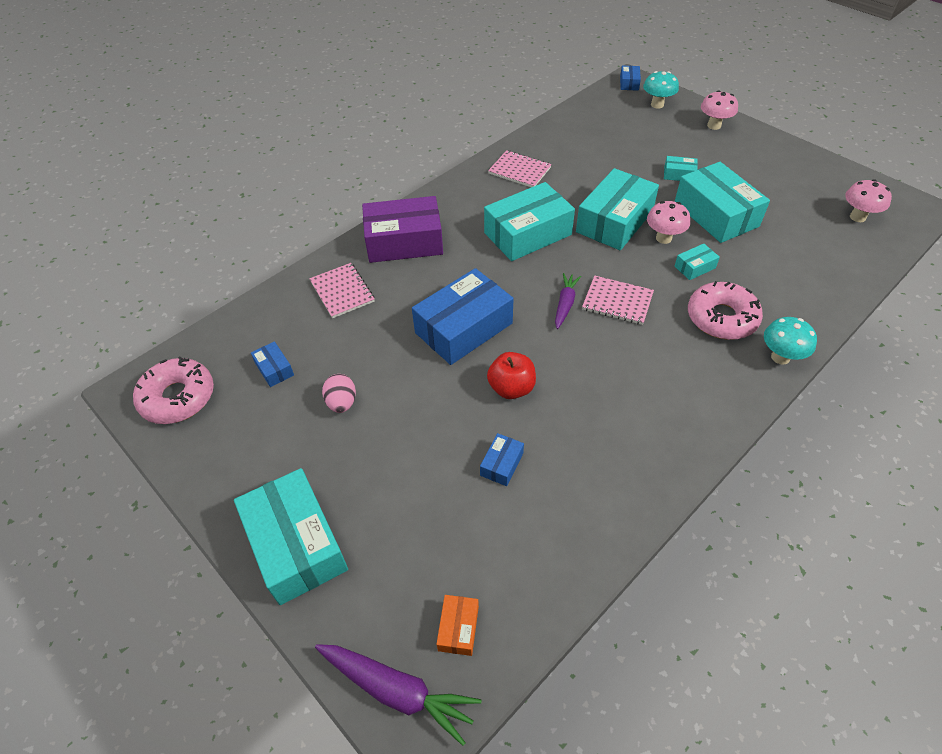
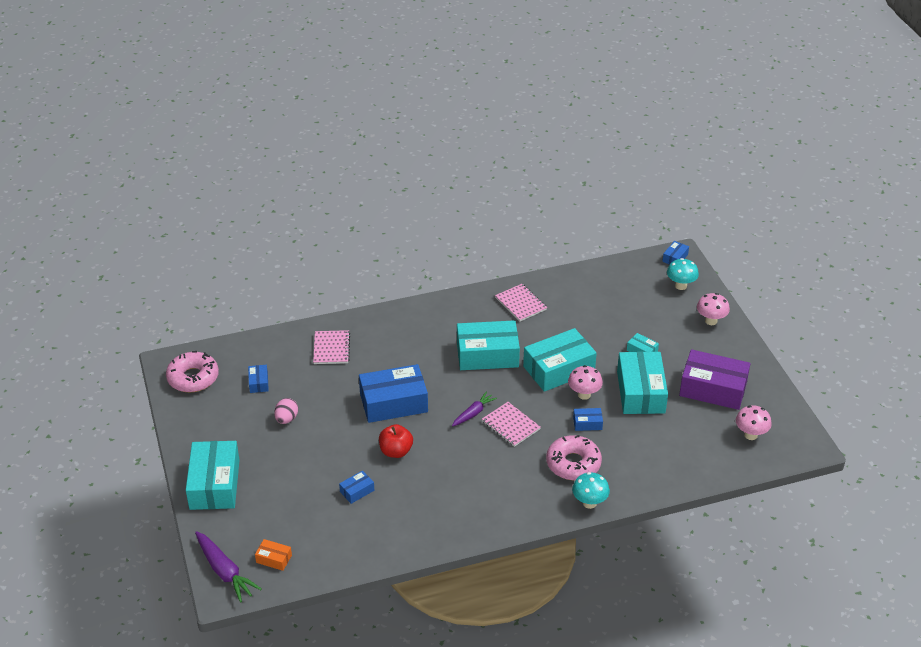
camera: 25 degrees right, 10 degrees down
(404, 242) = (396, 328): purple box -> purple box (713, 389)
(458, 628) = (274, 559): orange box -> orange box turned 75 degrees clockwise
(694, 267) = (587, 423): turquoise box -> blue box

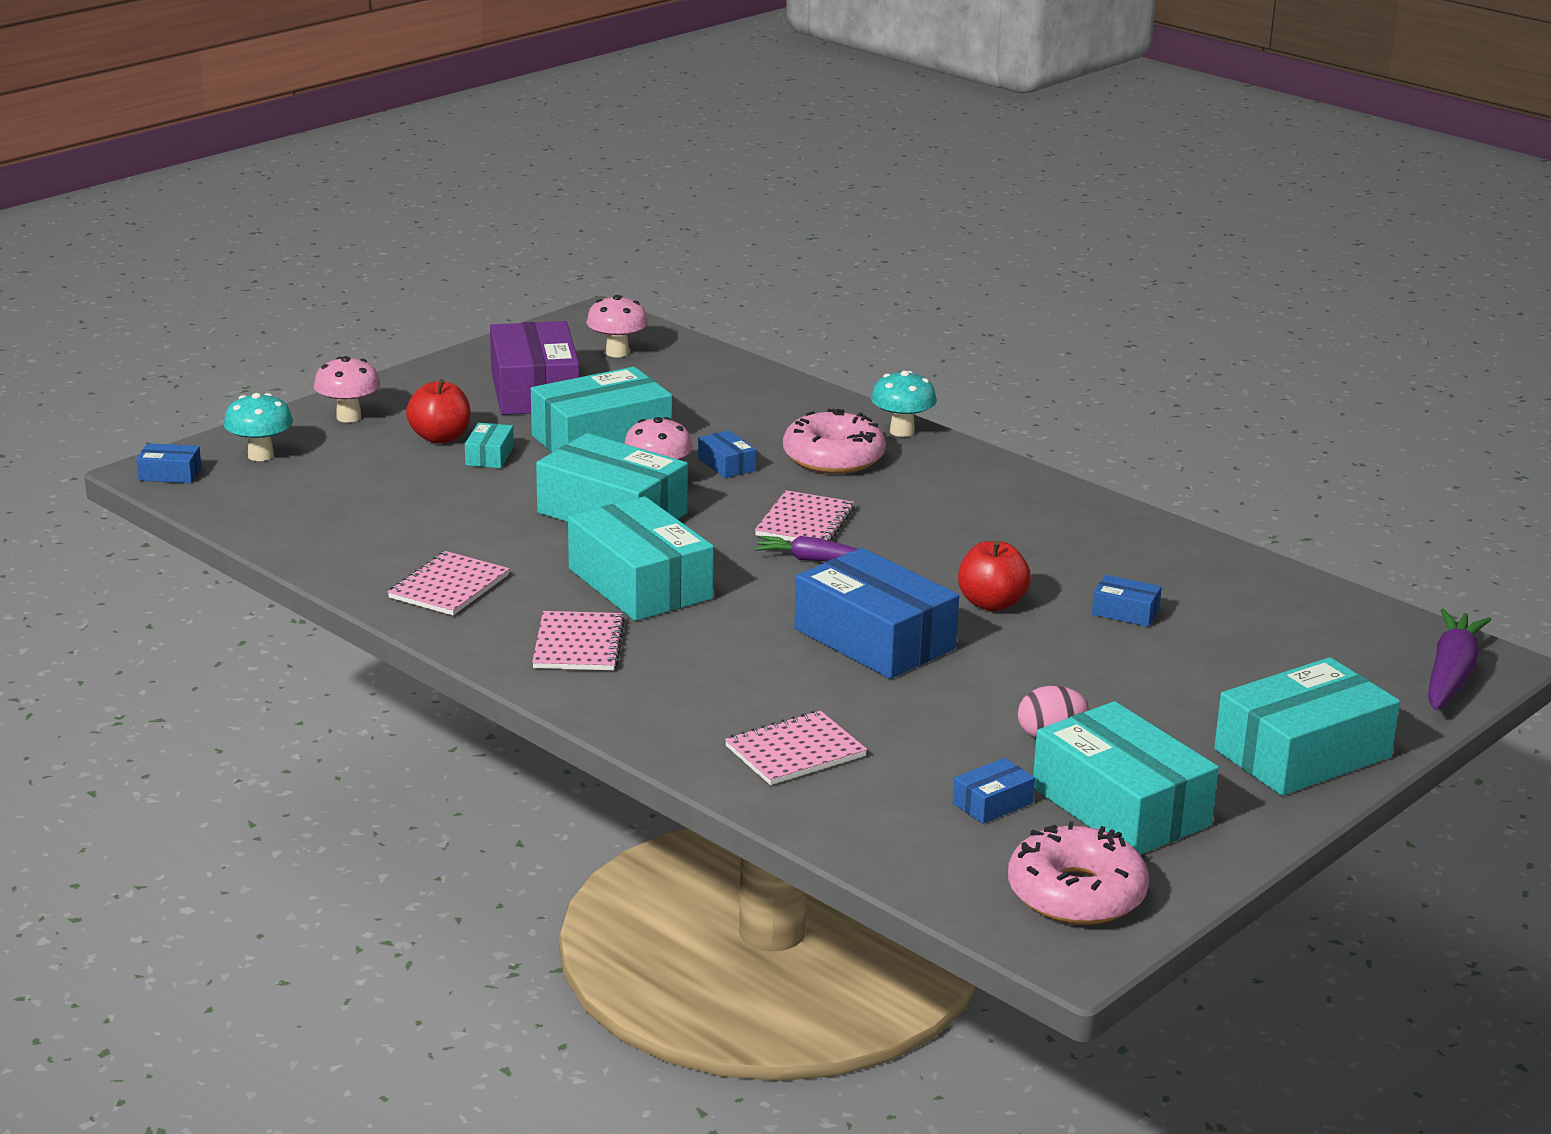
camera: 120 degrees left, 15 degrees down
(228, 414) = (1121, 806): none -> turquoise box
(274, 559) = (1362, 640): orange box -> none
(449, 322) = (578, 644): none -> pink notebook
(671, 342) = (440, 437): none -> red apple

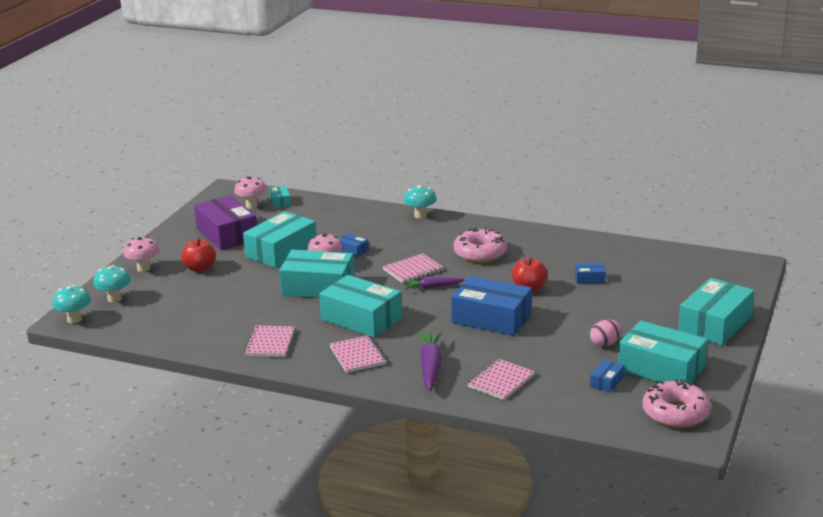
camera: 20 degrees left, 0 degrees up
(170, 474) = (74, 319): blue box -> turquoise mushroom
(489, 456) = (233, 272): turquoise box -> turquoise box (280, 201)
(805, 522) = (413, 270): pink notebook -> pink notebook turned 60 degrees clockwise
(833, 458) = (399, 235): pink donut -> pink donut (480, 253)
(1451, 674) = (745, 273): purple carrot -> purple carrot (430, 367)

